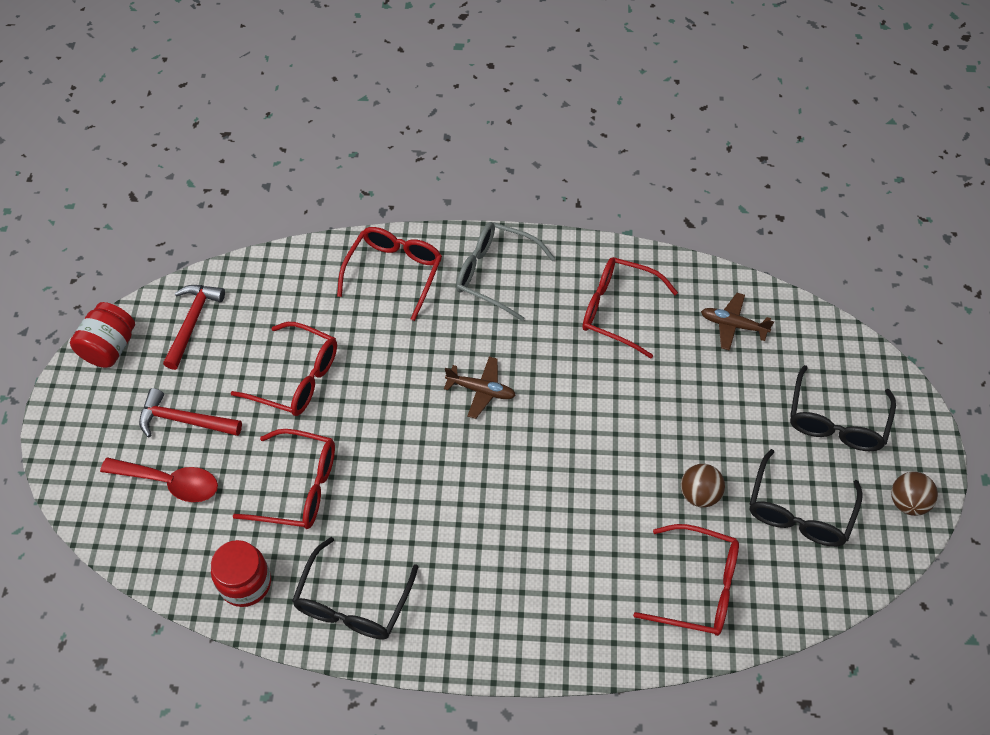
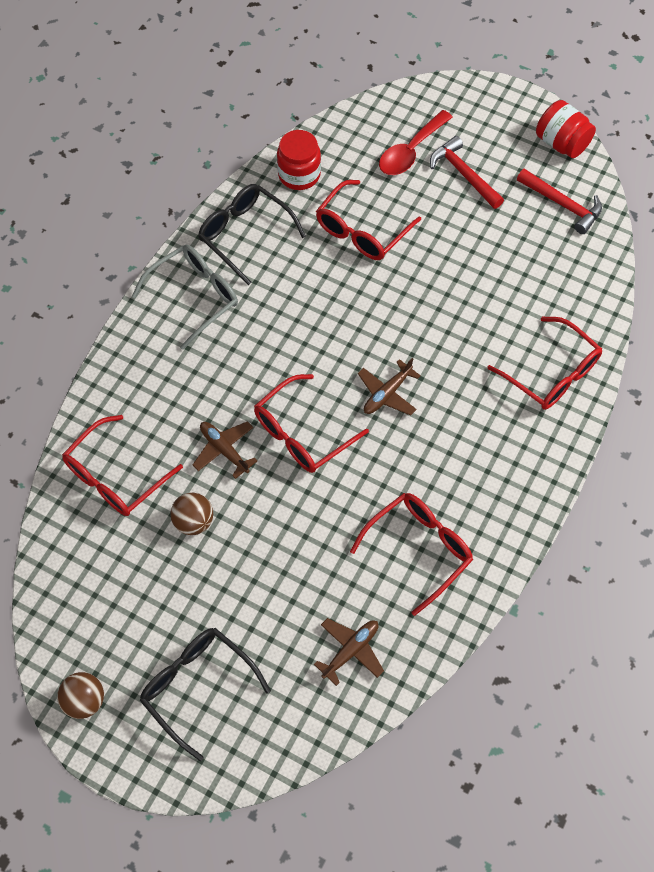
camera: 115 degrees right, 5 degrees up
(184, 420) = (464, 174): red hammer -> red hammer turned 75 degrees counterclockwise
(297, 378) = (468, 261): red glasses -> red glasses (301, 433)
(495, 274) = (512, 458): grey glasses -> grey glasses (195, 296)
(614, 502) = (224, 450): none -> brown plane
(799, 512) = (131, 596): black glasses -> none

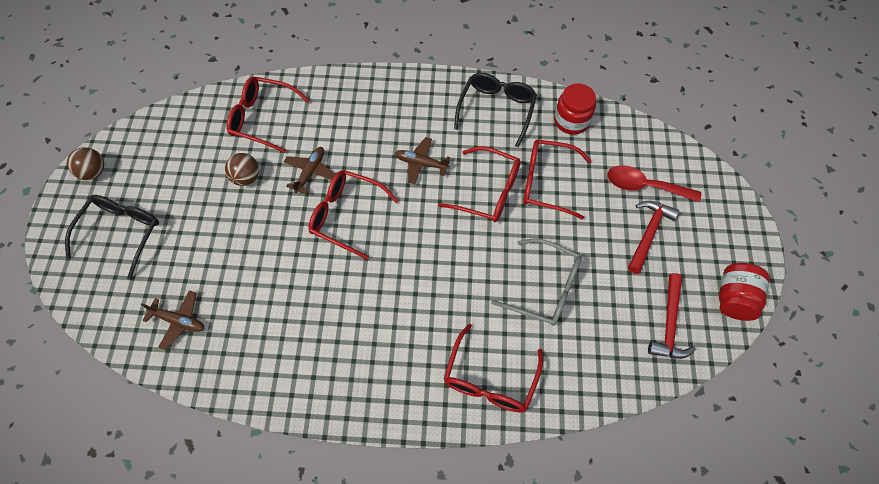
camera: 65 degrees right, 0 degrees up
(195, 296) = (427, 102): grey glasses -> grey glasses (545, 288)
(387, 394) = (408, 259): brown plane -> brown plane (421, 163)
(419, 549) = (281, 337): red glasses -> red glasses (488, 192)

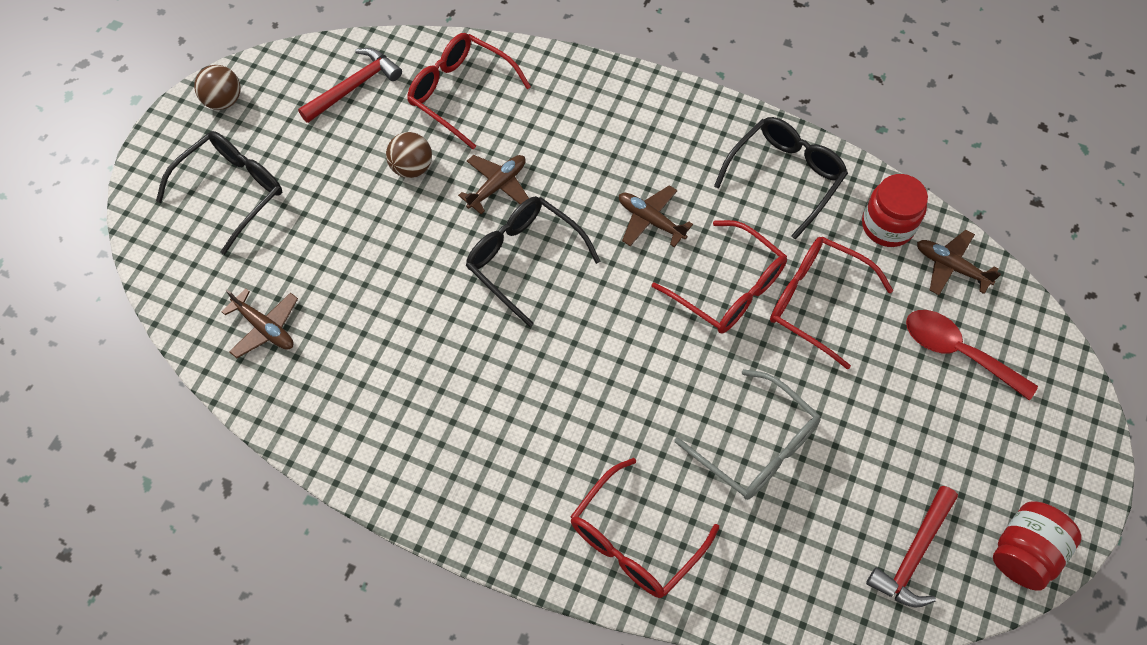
camera: 20 degrees right, 0 degrees up
(346, 215) = (523, 259): red glasses -> black glasses
(619, 134) = (951, 267): none -> brown plane
(648, 234) = (935, 420): red hammer -> red hammer (354, 87)

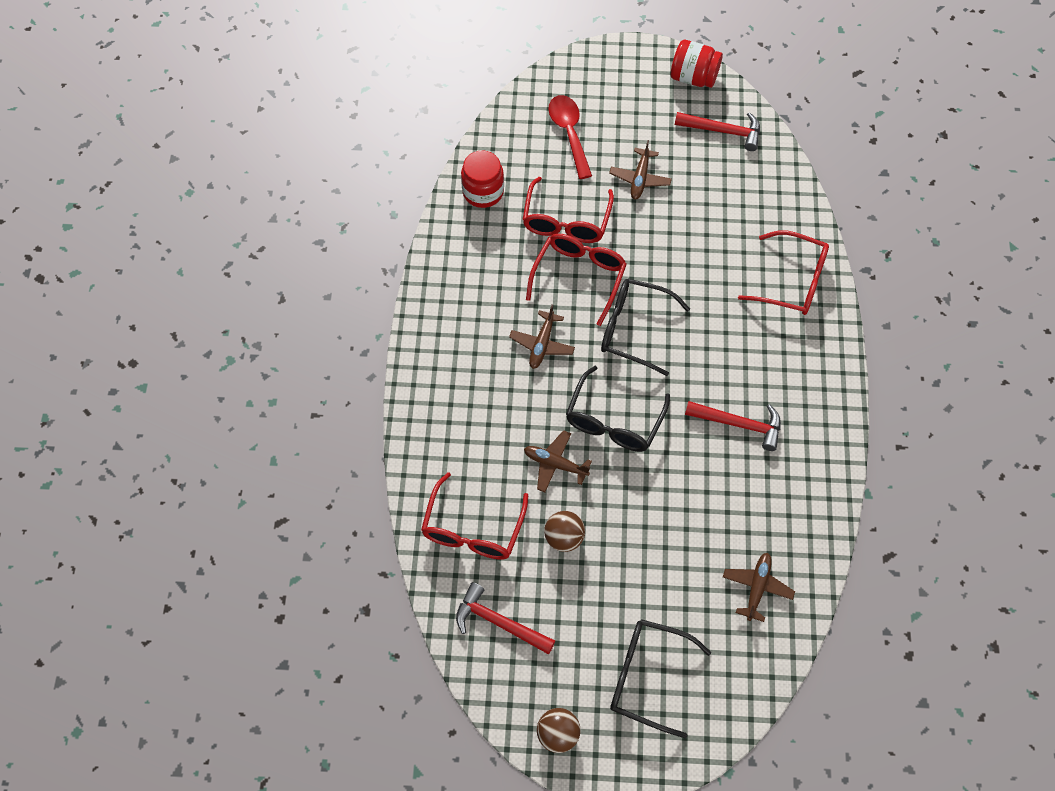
camera: 110 degrees left, 0 degrees up
(462, 389) = (739, 424): none -> red hammer
(757, 447) = (693, 230): grey glasses -> none
(785, 176) = (465, 265): black glasses -> black glasses (633, 329)
(951, 267) = (502, 148): brown plane -> brown plane (640, 178)
(957, 352) = (569, 133): red spoon -> red spoon turned 150 degrees clockwise

